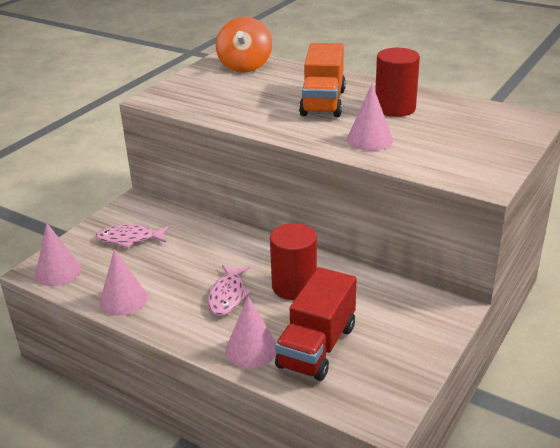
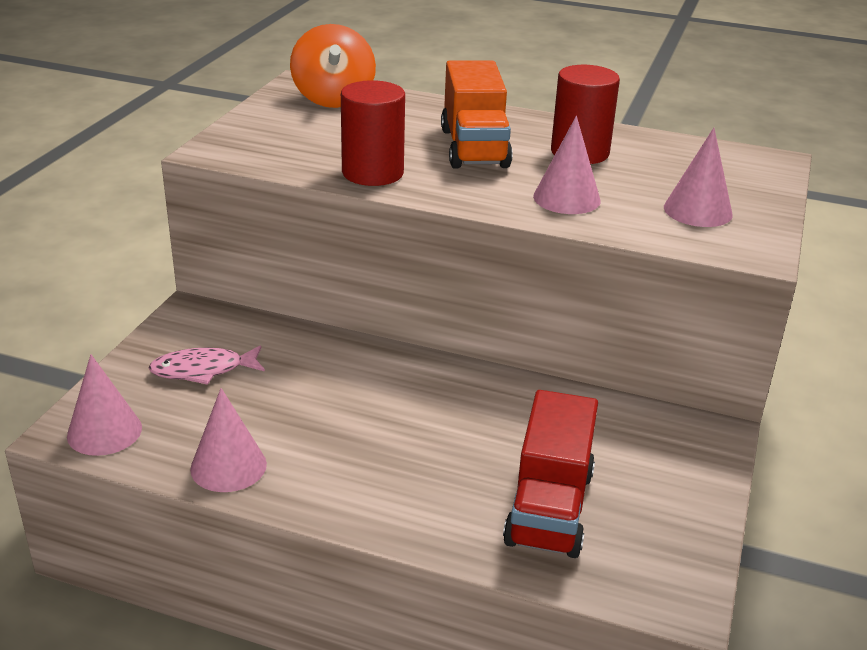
camera: 15 degrees left, 0 degrees up
(228, 295) = (389, 444): pink fish -> none
(251, 349) = (455, 522): pink cone -> pink cone (697, 210)
(294, 286) = (481, 421): red cylinder -> red cylinder (372, 173)

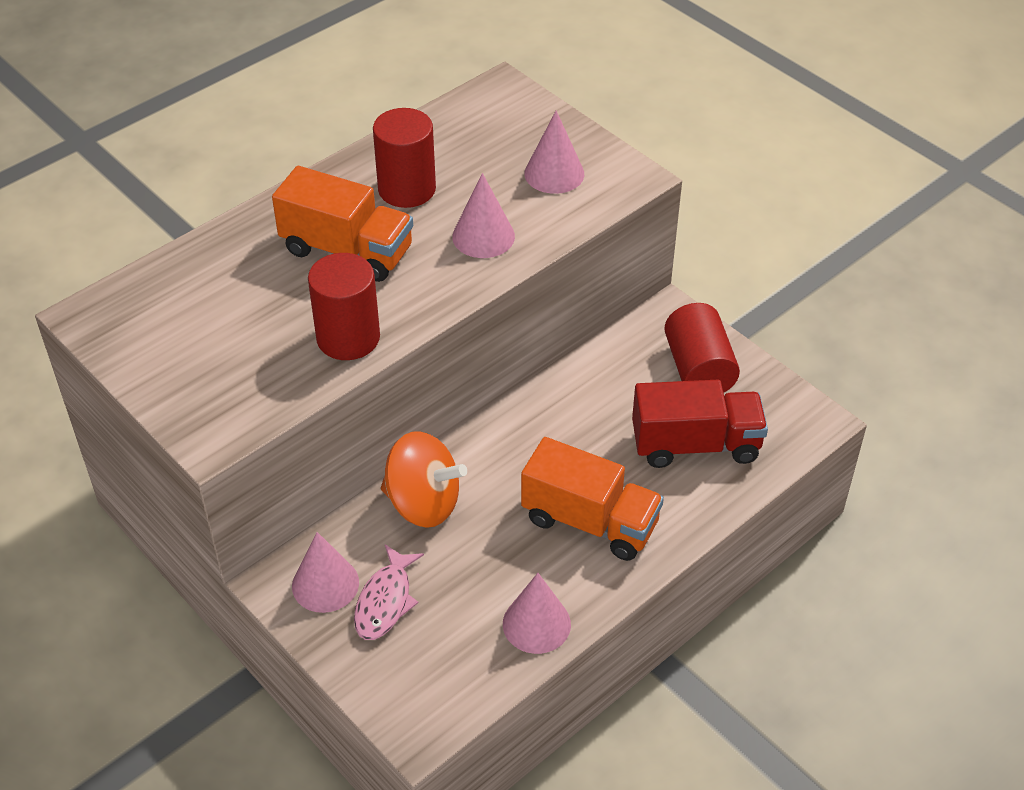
camera: 60 degrees left, 15 degrees up
(104, 431) = (434, 701): pink cone -> pink cone (325, 584)
(333, 99) = (154, 305): orange spinning top -> orange spinning top (423, 503)
(382, 462) = (590, 521): none -> orange truck
(549, 507) = (695, 444): red truck -> red truck turned 45 degrees counterclockwise
(659, 477) = (698, 369): none -> red cylinder

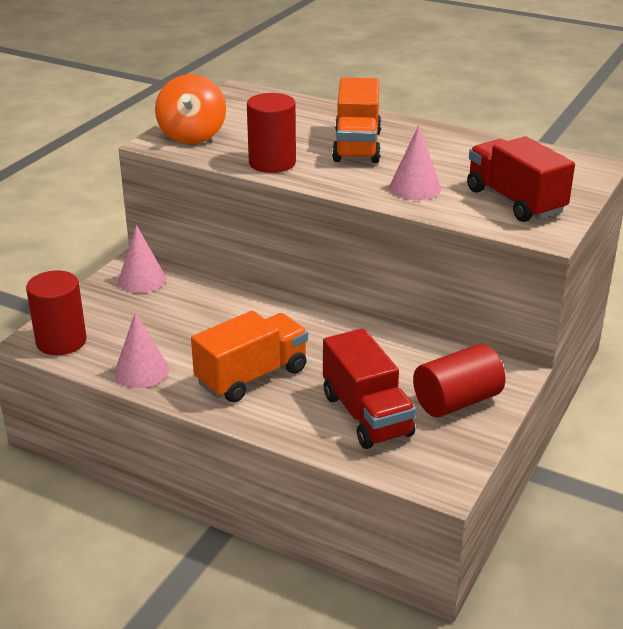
camera: 70 degrees right, 15 degrees down
(385, 601) = (137, 305): pink fish -> none
(407, 189) = (439, 153): red cylinder -> red cylinder (61, 341)
(423, 503) = (230, 301): orange spinning top -> orange spinning top (192, 136)
(554, 173) = (515, 201): pink cone -> red truck
(590, 521) = (252, 376): orange truck -> orange truck turned 135 degrees counterclockwise

